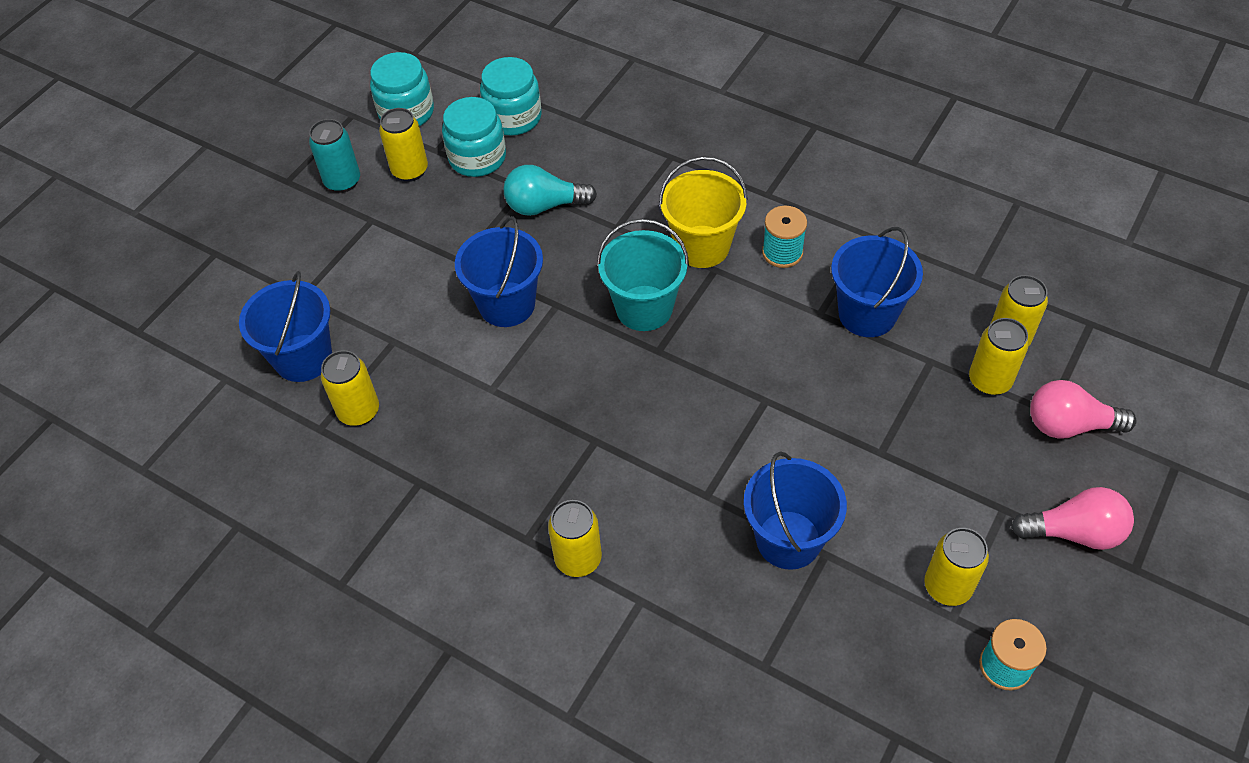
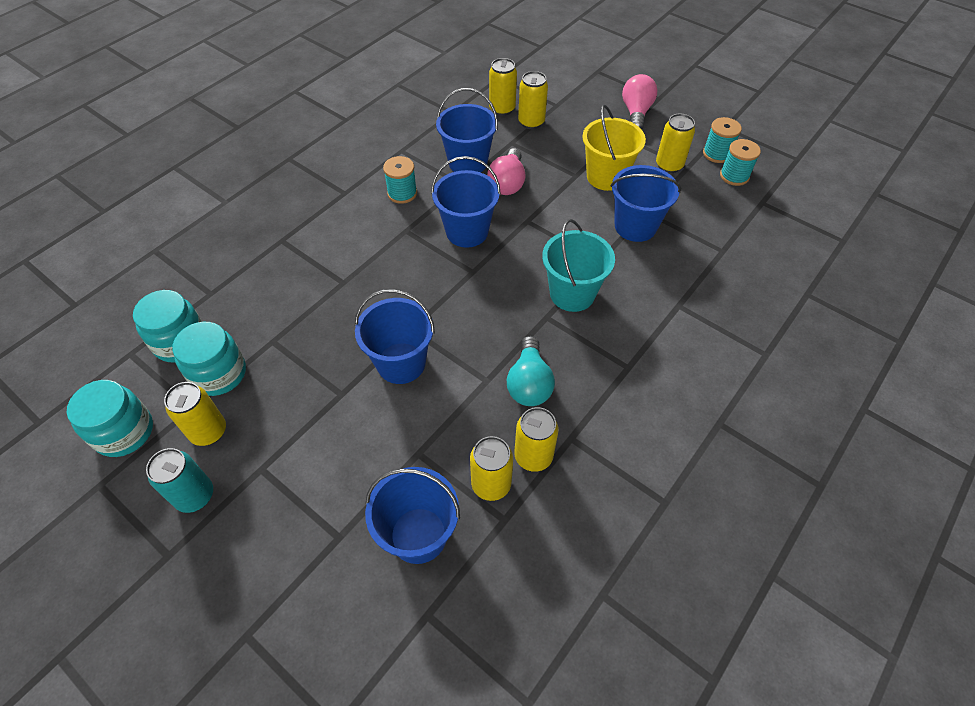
camera: 85 degrees left, 0 degrees up
(544, 205) = (300, 327): turquoise light bulb -> turquoise light bulb (529, 383)
(578, 559) = (645, 337): yellow can -> yellow can (533, 456)
(644, 308) = (430, 275): turquoise bucket -> turquoise bucket (572, 293)
(702, 246) = (381, 234): yellow bucket -> yellow bucket (606, 177)
(727, 334) = (467, 232): none -> blue bucket
(953, 693) = (734, 176): none -> turquoise spool
(1069, 425) = (567, 100): pink light bulb -> pink light bulb (507, 183)

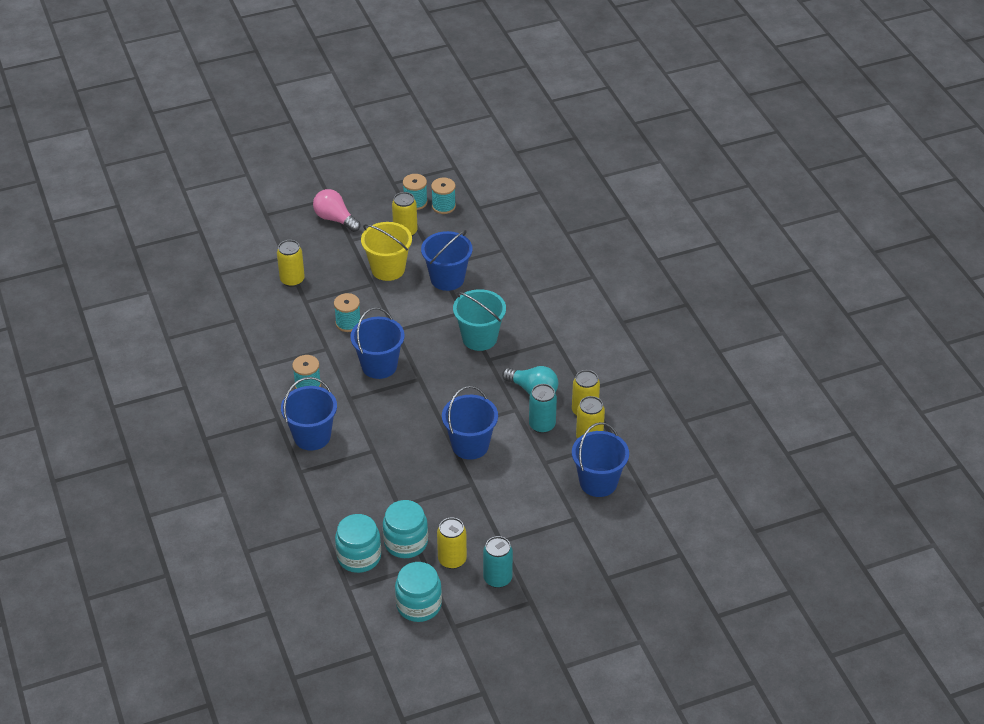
camera: 60 degrees left, 10 degrees down
(468, 162) = (306, 335): blue bucket -> blue bucket (312, 436)
(478, 420) = (542, 425): none -> turquoise can
(502, 109) = (260, 289): yellow can -> none
(507, 183) = (348, 323): pink light bulb -> turquoise spool

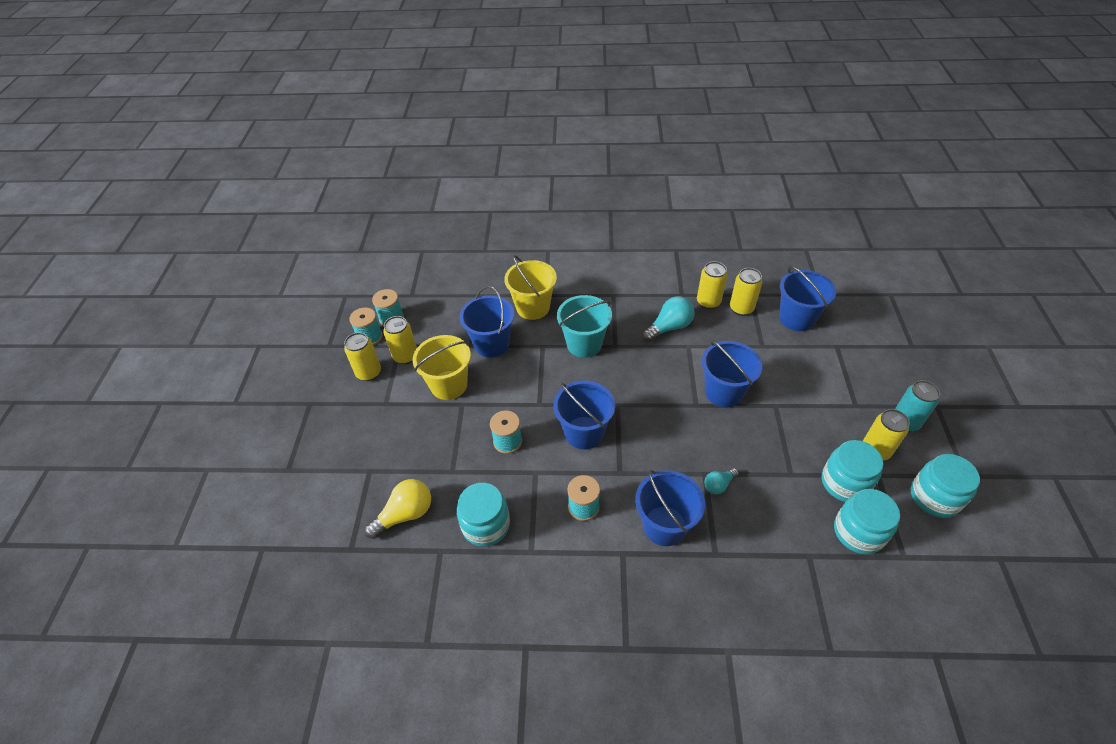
camera: 65 degrees left, 5 degrees up
(257, 290) = (405, 514): none -> yellow light bulb
(268, 336) = (486, 525): none -> turquoise jar
(292, 280) = (411, 474): yellow can -> yellow can (369, 373)
(335, 219) = (344, 408): pink light bulb -> none
(365, 461) = (718, 485): none -> turquoise light bulb
(507, 290) = (533, 307): none -> yellow bucket
(542, 425) = (715, 334): turquoise can -> none

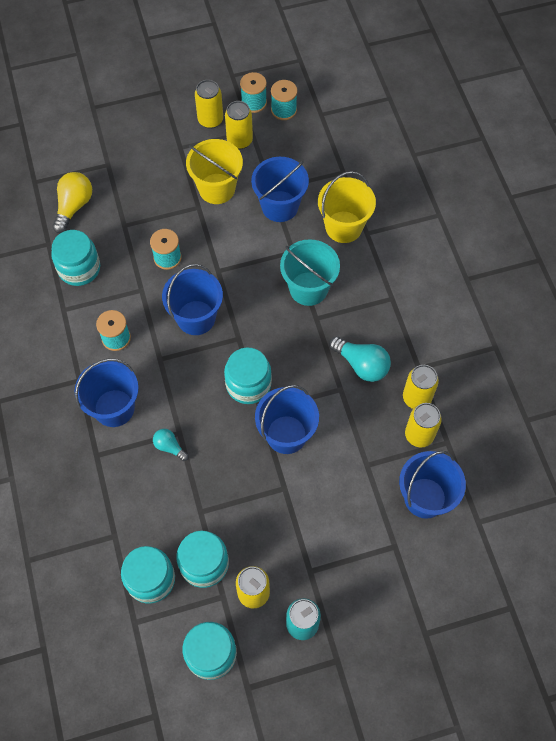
camera: 70 degrees right, 15 degrees up
(405, 514) = (74, 206): yellow light bulb -> yellow light bulb turned 105 degrees counterclockwise
(667, 408) = (248, 384): none -> turquoise jar

